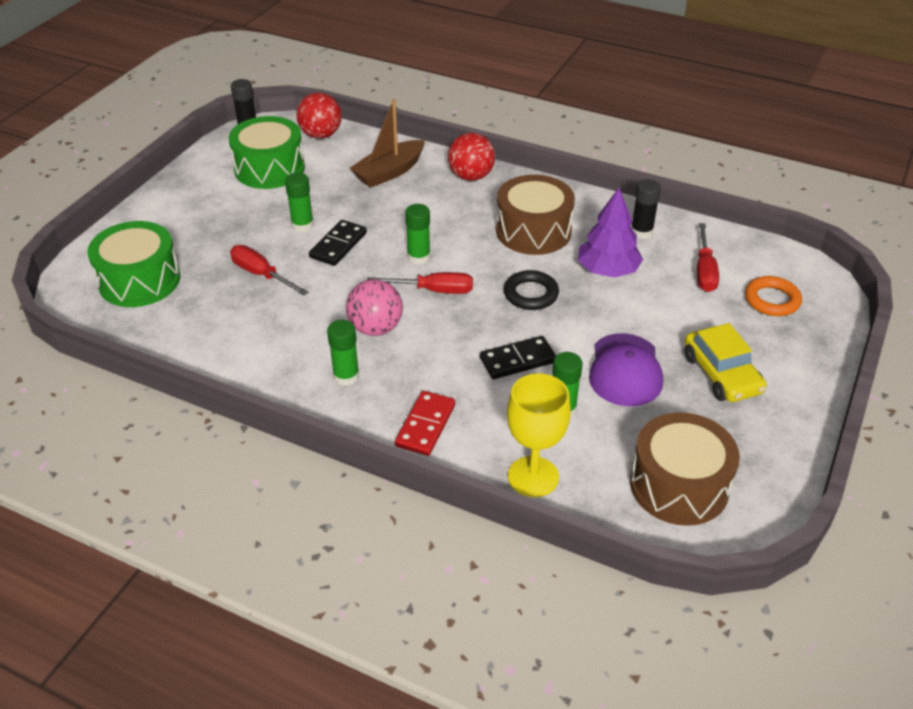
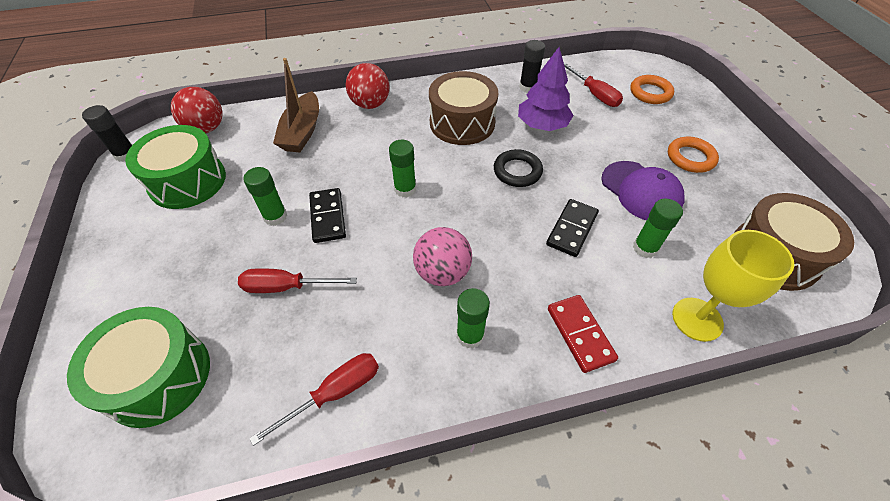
camera: 40 degrees left, 10 degrees up
(433, 290) = (448, 210): red screwdriver -> red screwdriver (334, 393)
(721, 374) = (690, 158): yellow car -> orange ring

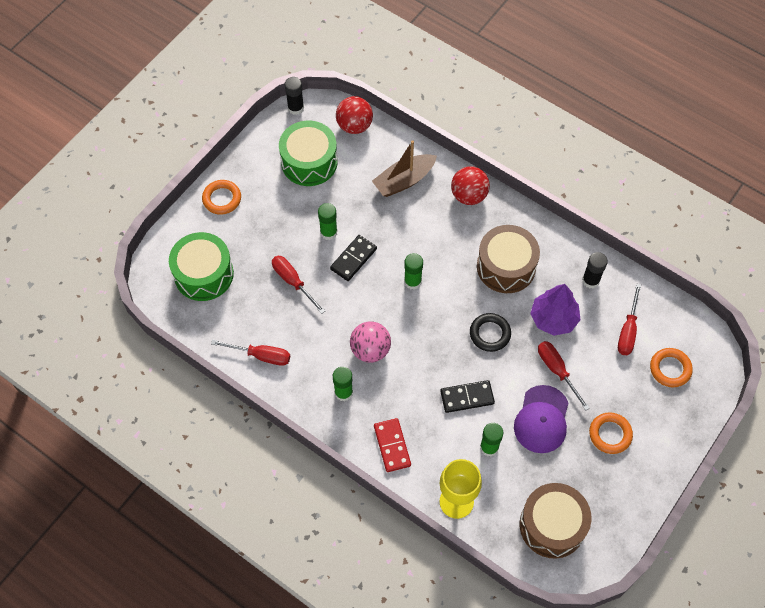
camera: 50 degrees right, 10 degrees up
(108, 283) = (222, 199): none -> orange ring
(580, 334) = (392, 446): red domino -> red domino turned 45 degrees counterclockwise
(596, 152) = (557, 371): none -> red screwdriver

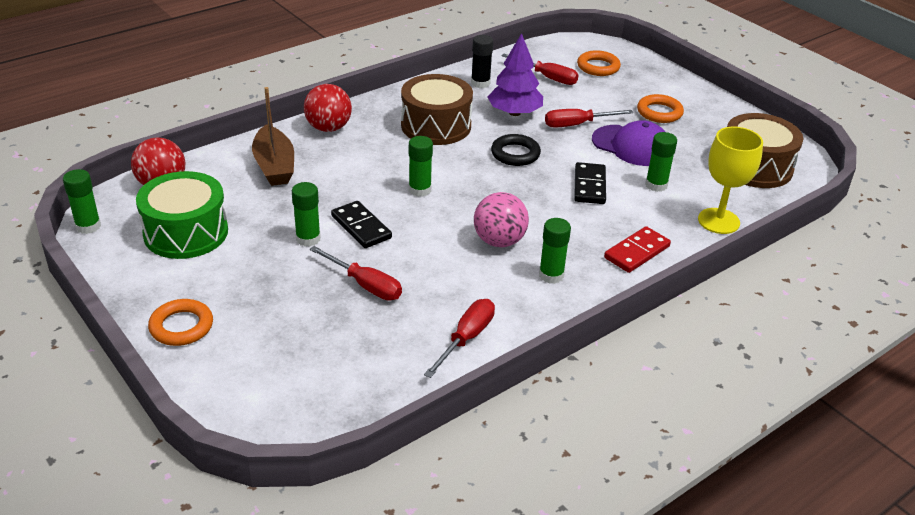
camera: 75 degrees left, 25 degrees down
(204, 274) = (300, 371): green drum -> none
(293, 282) = (365, 285): red screwdriver -> red screwdriver turned 120 degrees counterclockwise
(296, 108) = (88, 226): black glue stick -> green glue stick
(392, 446) = (637, 252): red domino -> red domino turned 45 degrees counterclockwise

